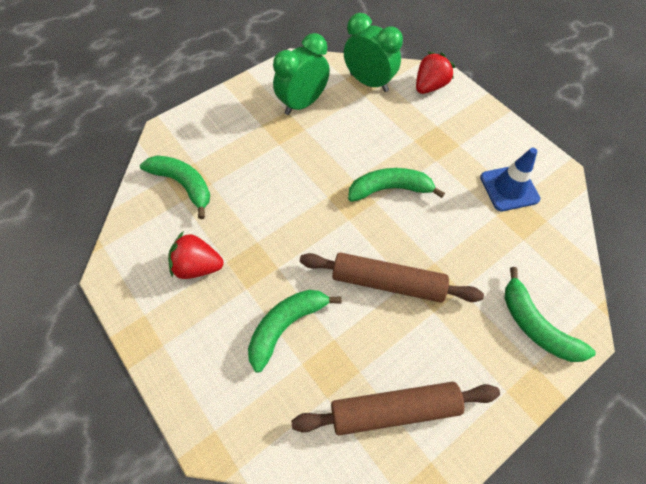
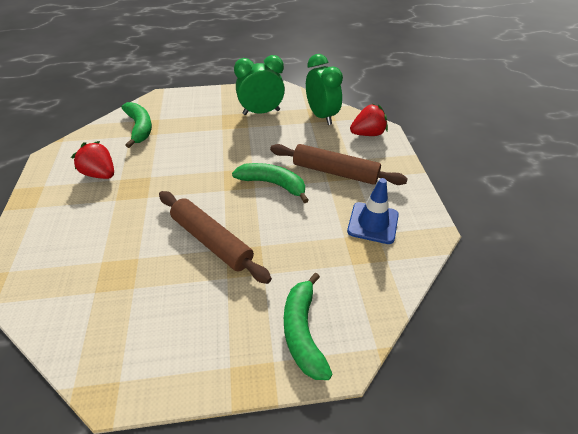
camera: 30 degrees right, 15 degrees down
(286, 326) = (116, 233): green banana -> none
(394, 410) = (130, 327): brown rolling pin -> brown rolling pin (335, 172)

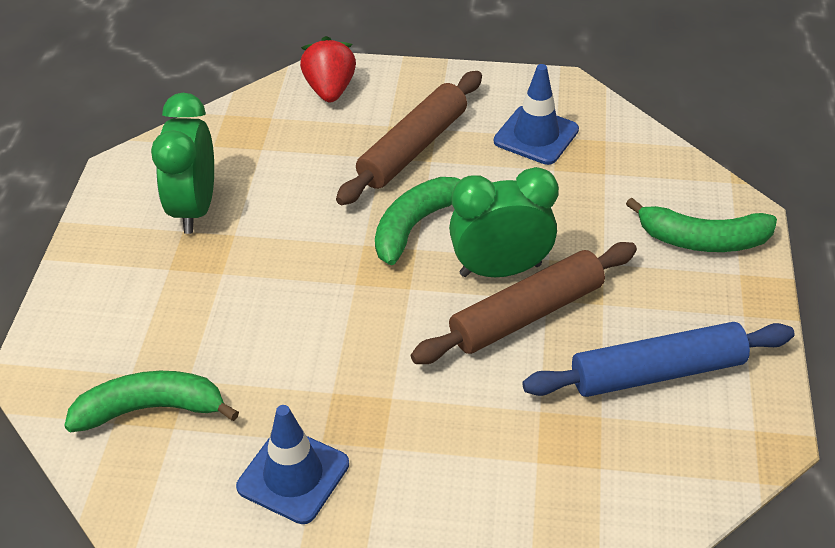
camera: 75 degrees left, 0 degrees up
(100, 174) = (293, 475): red strawberry -> blue traffic cone
(169, 314) = (657, 372): none -> blue rolling pin
(321, 116) = (250, 131): green clock -> green clock (500, 270)

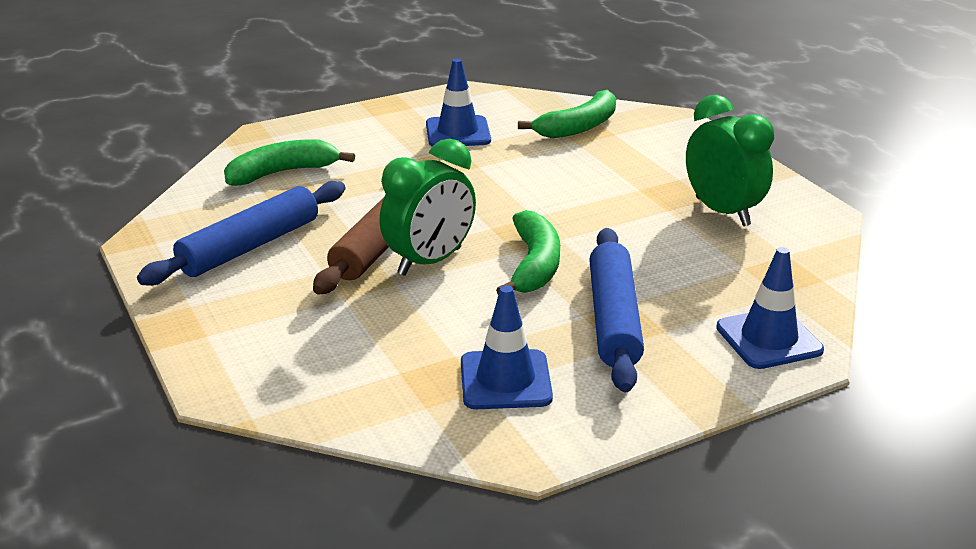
camera: 145 degrees right, 15 degrees down
(330, 90) = (769, 339): red strawberry -> blue traffic cone
(413, 148) = (613, 319): brown rolling pin -> blue rolling pin
(702, 240) = (257, 348): green banana -> green banana (282, 173)

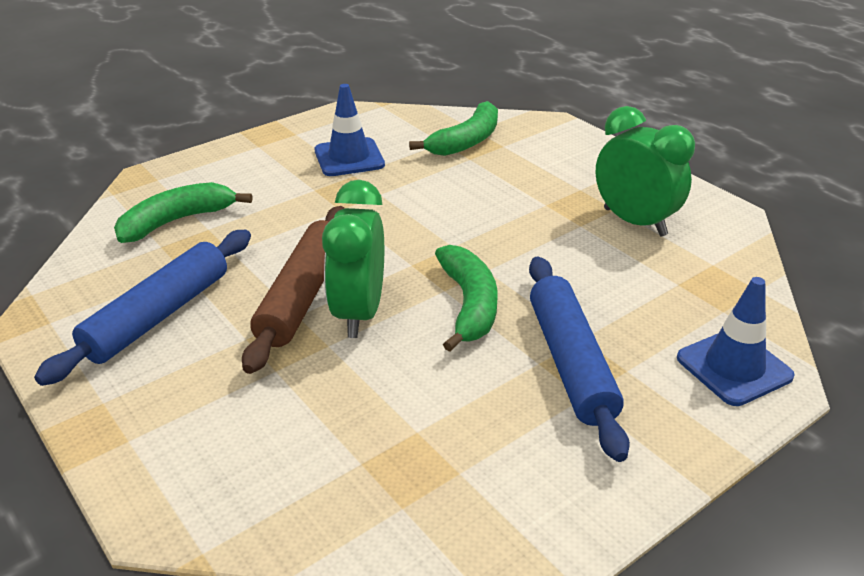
camera: 10 degrees left, 5 degrees up
(430, 262) = (359, 313): green clock -> green clock turned 150 degrees clockwise
(505, 380) = (480, 457): blue traffic cone -> none

